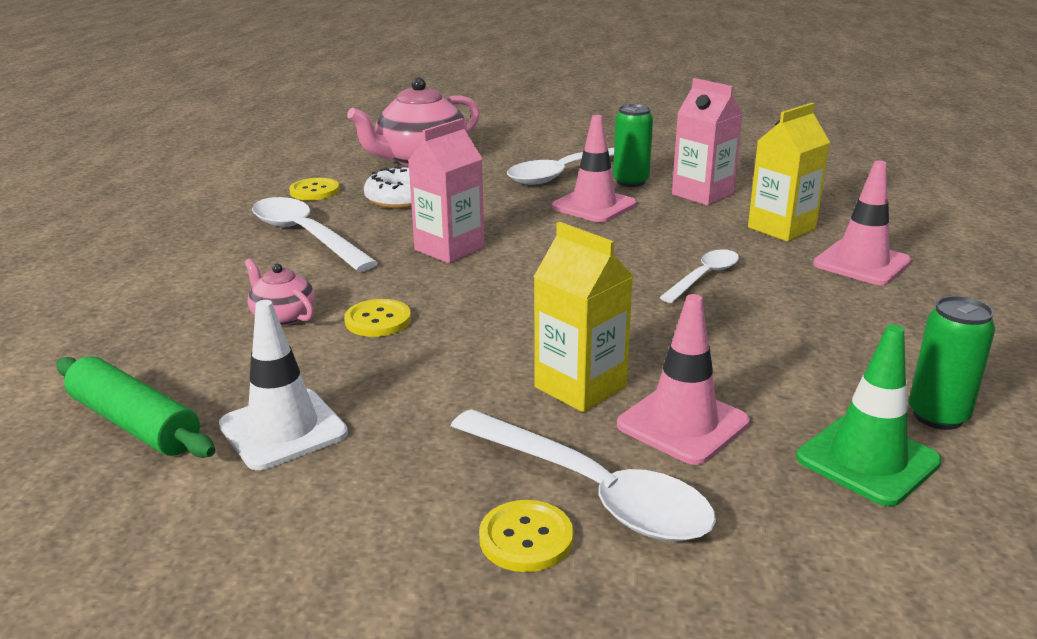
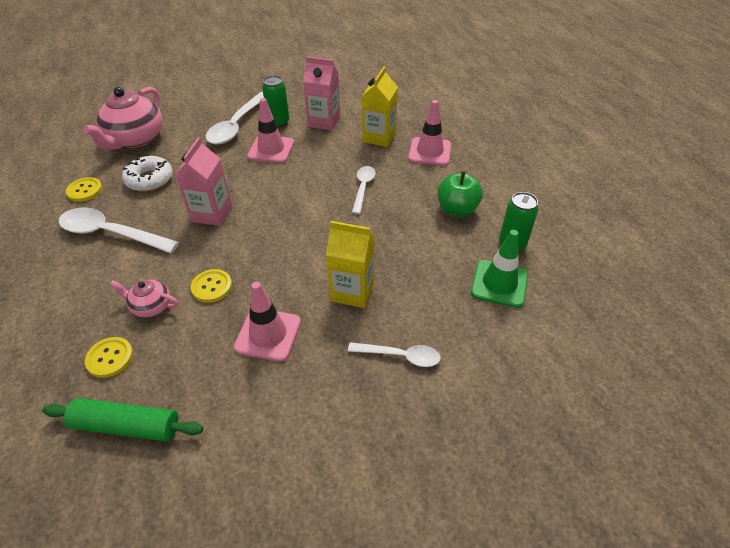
camera: 30 degrees left, 20 degrees up
(283, 429) = (219, 389): white traffic cone -> none
(526, 538) = (390, 399): yellow button -> yellow button (110, 358)
(593, 492) = (401, 356): white spoon -> white spoon, size x0.58
(682, 424) = (413, 295): pink traffic cone -> pink traffic cone (268, 334)
(857, 342) = (457, 209): none -> green apple

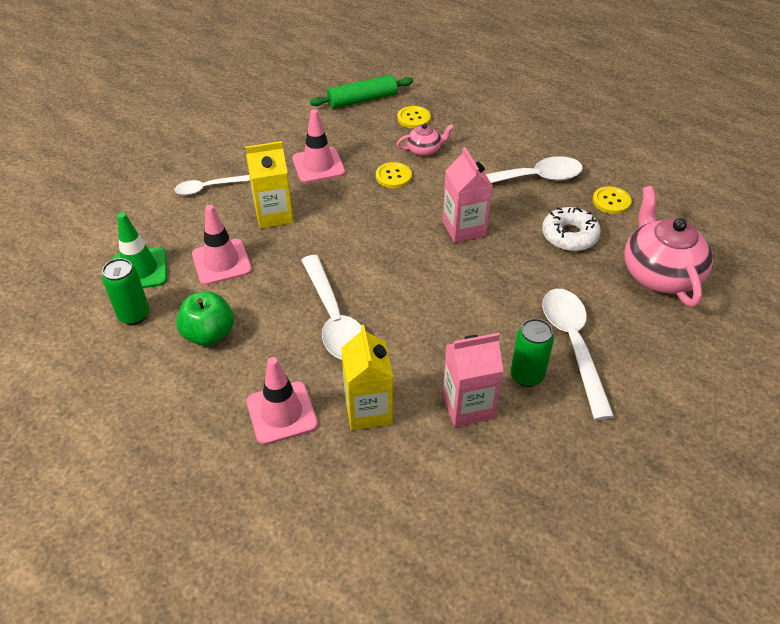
camera: 150 degrees right, 0 degrees up
(271, 149) = (488, 326): pink traffic cone -> pink traffic cone (221, 262)
(363, 188) = (334, 319): white spoon -> white spoon, size x1.72

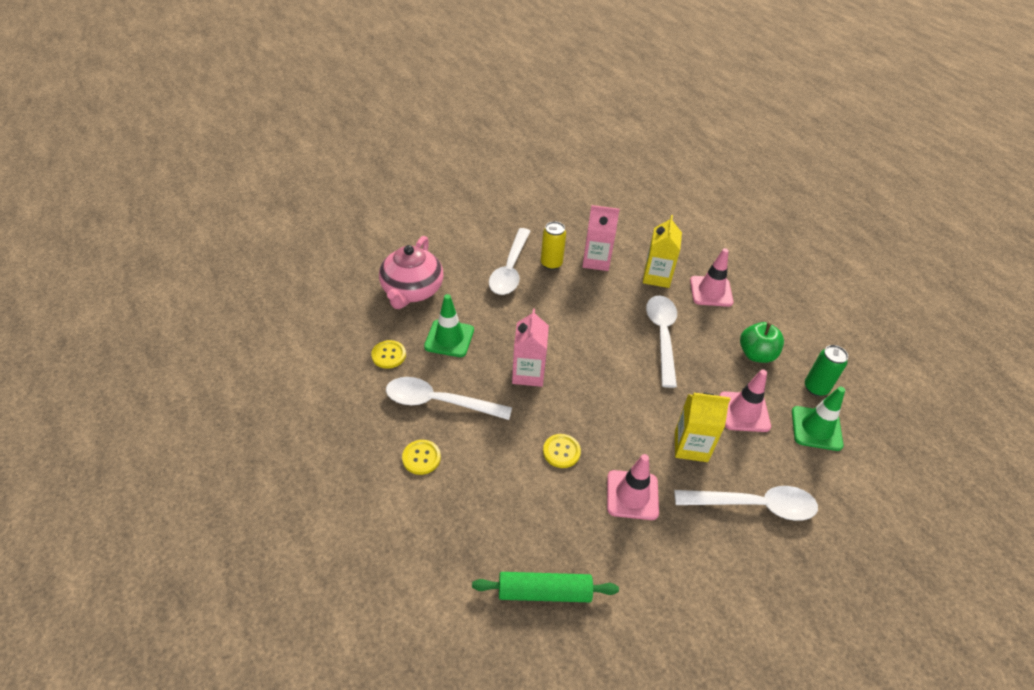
camera: 160 degrees left, 0 degrees up
(207, 188) = (755, 505): white spoon -> white spoon, size x1.72
(413, 118) = (499, 530): yellow button -> yellow button (421, 458)
(424, 150) = (513, 476): pink teapot -> none
(526, 376) = (551, 264): green can -> yellow can
(569, 235) = (449, 338): white donut -> green traffic cone

